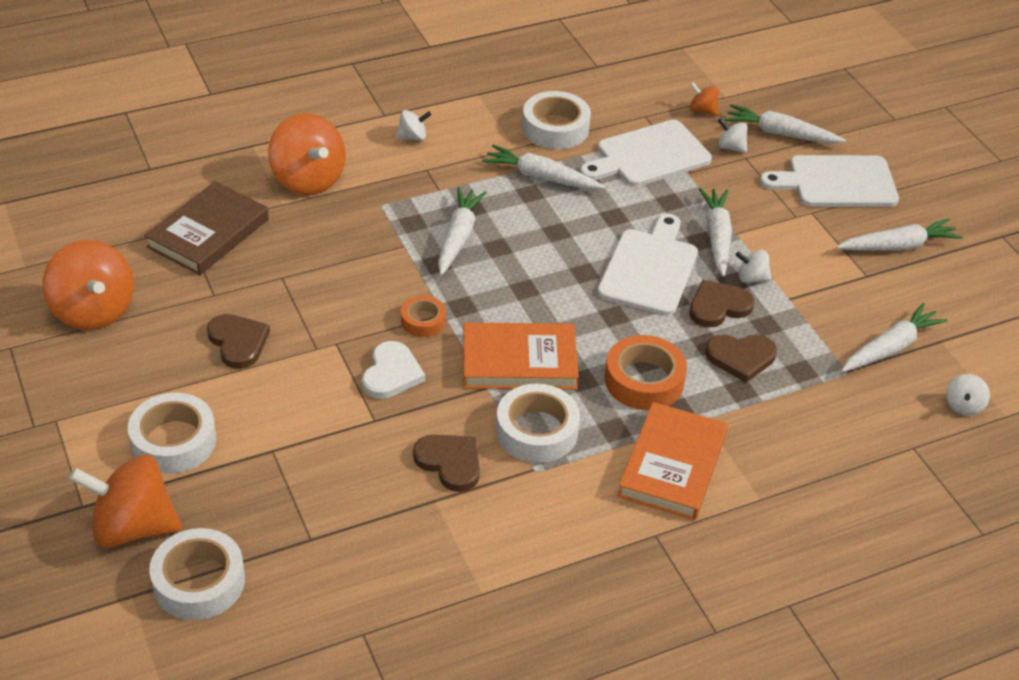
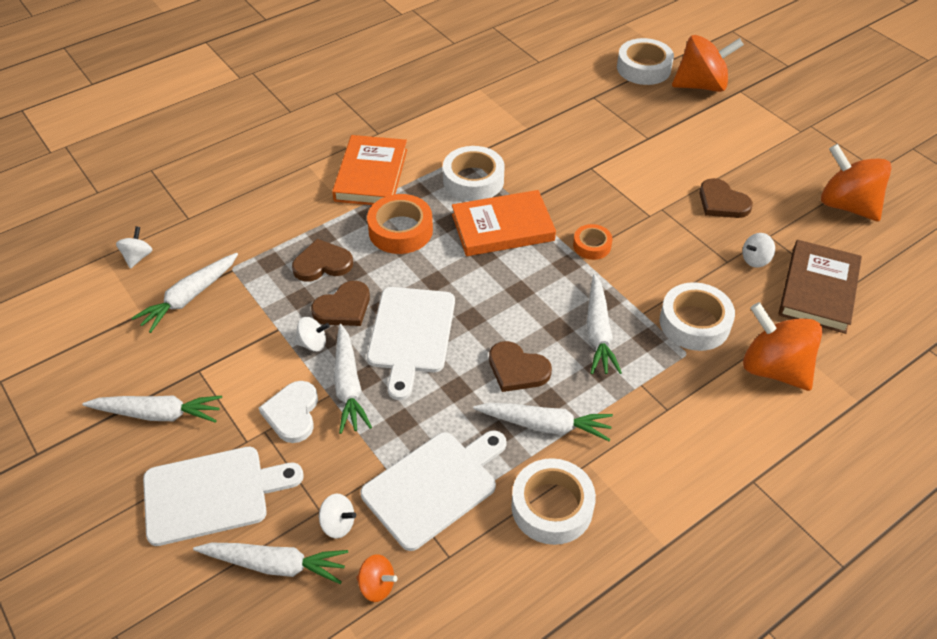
camera: 170 degrees right, 5 degrees up
(173, 441) = (715, 132): white tape -> white tape (694, 323)
(391, 374) = (595, 200): white heart -> white heart (292, 413)
(413, 137) = (704, 452): white spinning top -> white spinning top (755, 260)
(450, 463) = (526, 150): brown heart -> brown heart (517, 369)
(898, 246) = (158, 414): white carrot -> white carrot turned 150 degrees counterclockwise

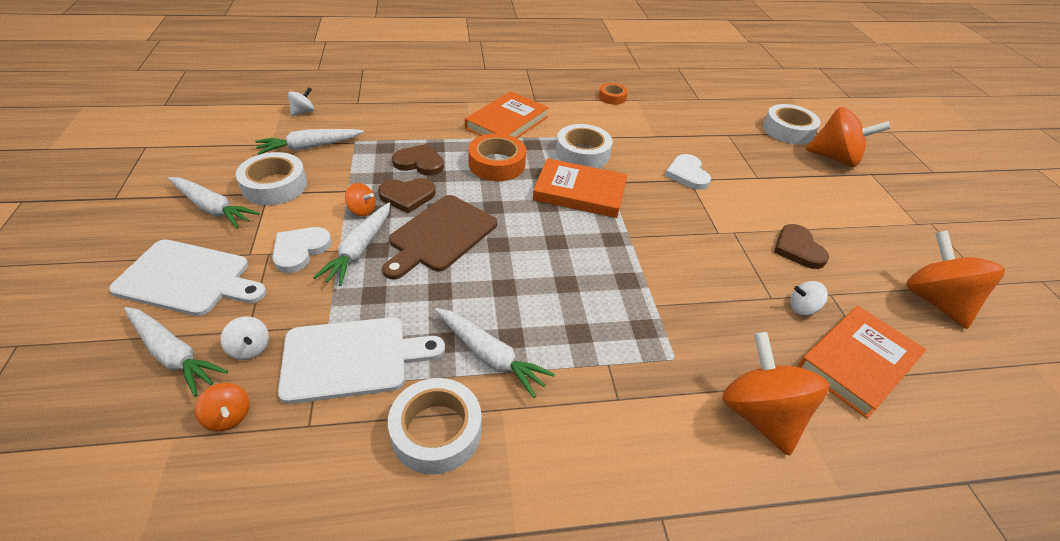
camera: 25 degrees right, 5 degrees down
(313, 343) = (362, 210): white spinning top -> orange spinning top
(411, 334) = (440, 235): white cutting board -> brown cutting board
(517, 369) = (504, 299): brown heart -> none
(585, 162) = (687, 174): none -> white heart
(592, 246) = (647, 234): orange tape -> orange tape (612, 97)
(598, 332) = (601, 302): white carrot -> none
(694, 323) = (701, 335): white tape -> white tape (274, 186)
(818, 290) = (857, 363): brown book -> orange book

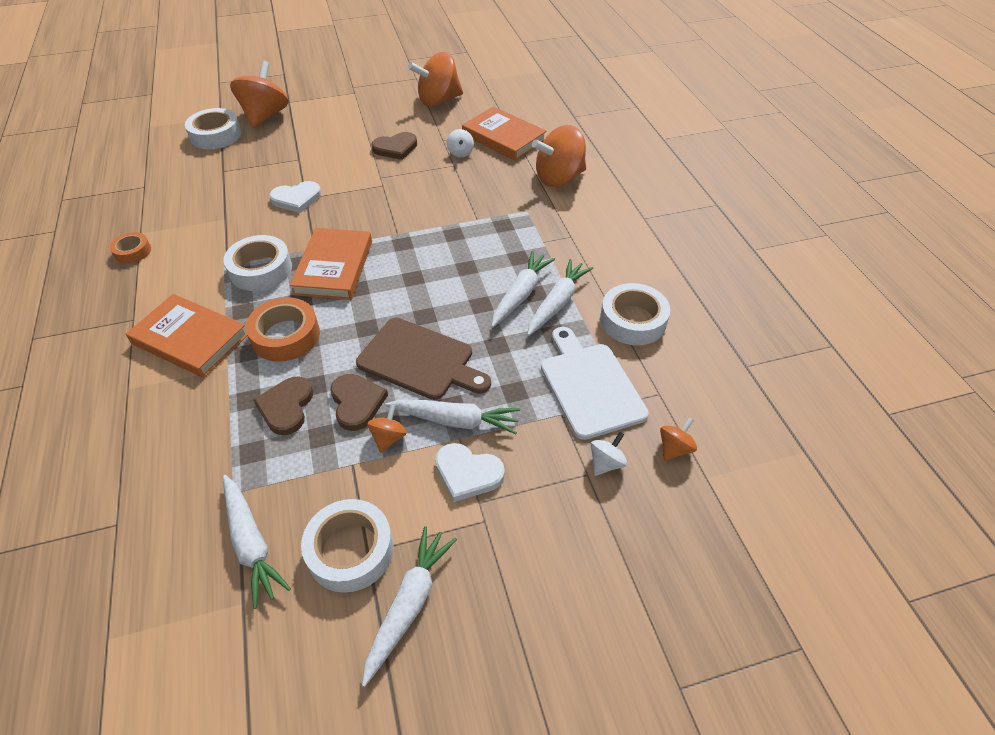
camera: 95 degrees left, 5 degrees up
(173, 355) = (635, 522): white carrot -> white carrot (521, 294)
(188, 278) = (537, 564): white cutting board -> none
(303, 112) = (141, 594): white spinning top -> none

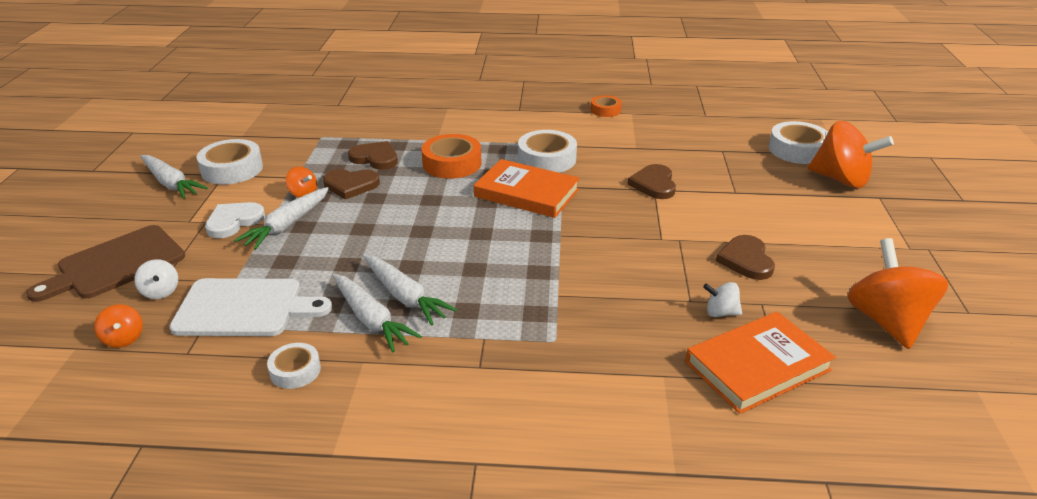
camera: 110 degrees right, 15 degrees down
(190, 339) = (479, 128): orange book -> none
(251, 543) = (277, 140): white carrot -> none
(296, 199) = (654, 184): white heart -> brown heart
(420, 360) = (368, 219): brown cutting board -> brown cutting board (116, 264)
(559, 178) = (621, 396): orange spinning top -> none
(633, 320) = (295, 370): white tape -> white tape, size x0.58

